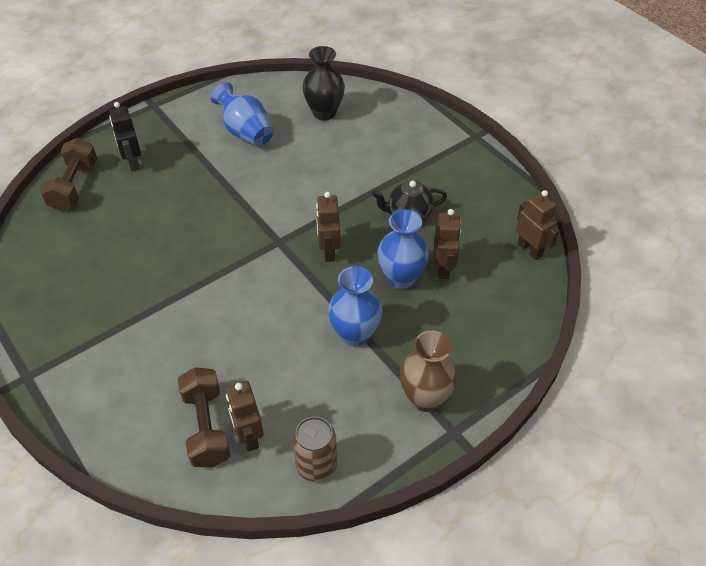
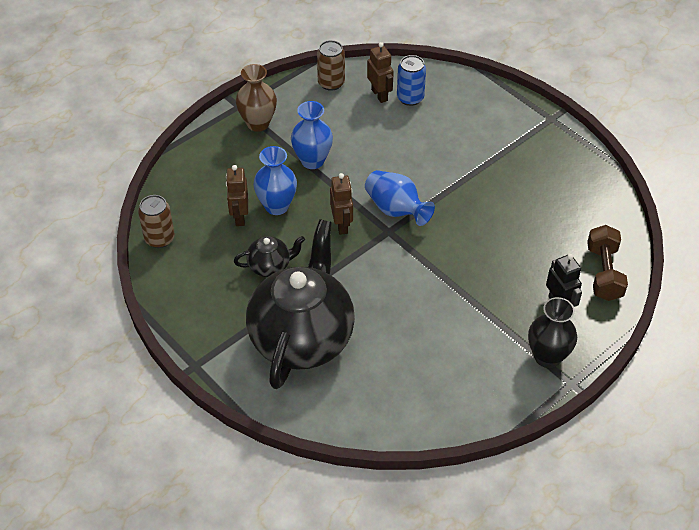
camera: 175 degrees right, 0 degrees up
(206, 427) = (410, 98): brown dumbbell -> blue can
(246, 132) = (452, 352): blue vase -> blue vase (396, 210)
(324, 113) = (369, 386): black vase -> black vase (547, 357)
(379, 151) = (302, 337): none -> black teapot
(530, 250) = (159, 238): brown robot -> brown can

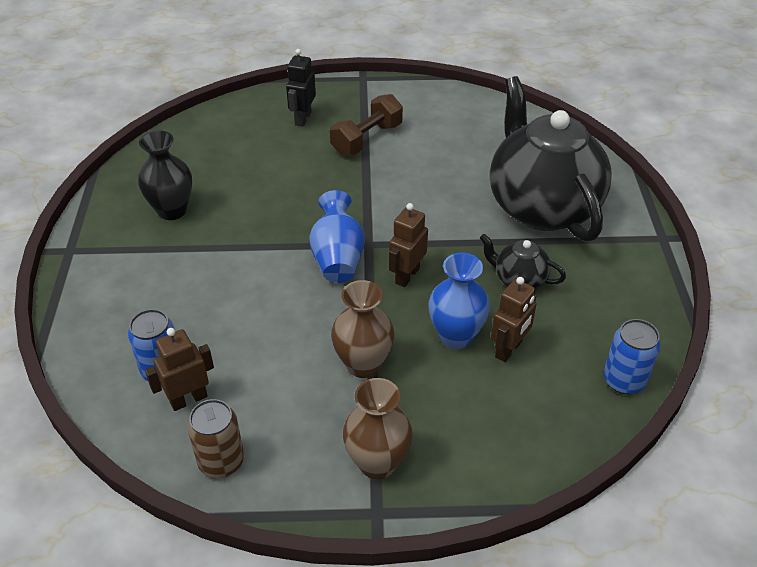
camera: 140 degrees left, 5 degrees down
(159, 238) = (623, 380): brown can -> blue can
(302, 337) = (541, 206): black teapot -> black teapot turned 105 degrees clockwise
(312, 161) = (363, 364): blue vase -> brown vase
(379, 95) = (188, 399): brown robot -> brown robot turned 45 degrees clockwise
(547, 357) = (358, 97): black vase -> black vase (172, 210)
(603, 273) = (239, 117): brown dumbbell -> brown dumbbell (367, 139)

